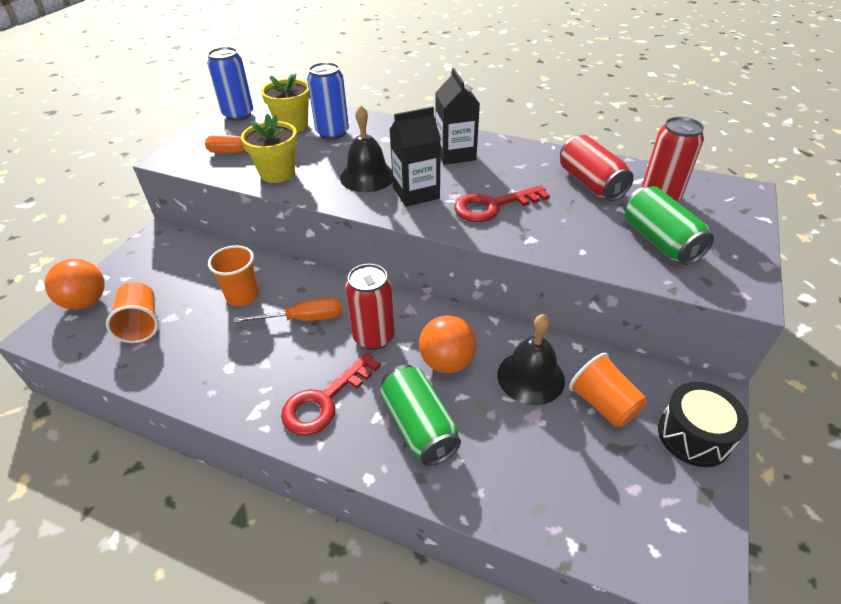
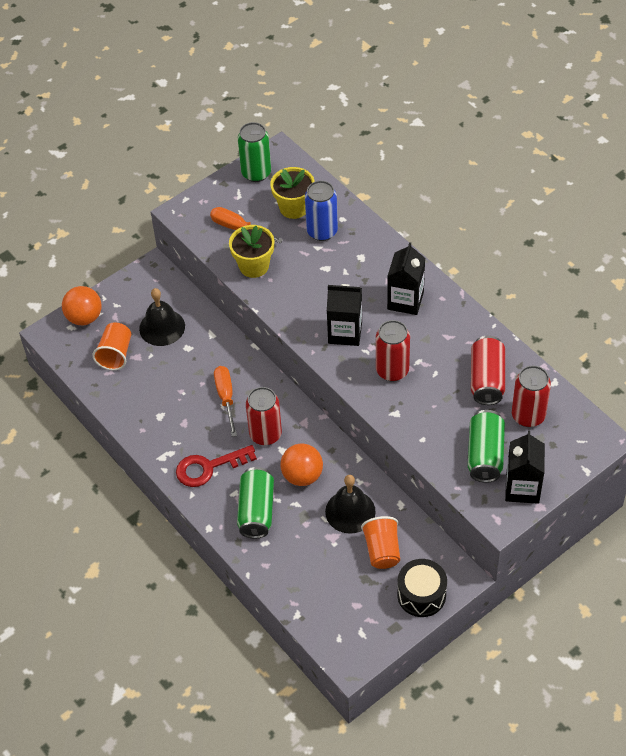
camera: 30 degrees right, 10 degrees up
(238, 115) = (256, 173): blue can -> green can
(242, 296) = (192, 358): orange cup -> none
(304, 319) = (226, 398): orange screwdriver -> orange screwdriver turned 120 degrees counterclockwise
(367, 176) = (319, 298): black bell -> black bell (162, 327)
(492, 206) = (392, 370): red key -> red can
(730, 255) = (522, 488): none -> black carton

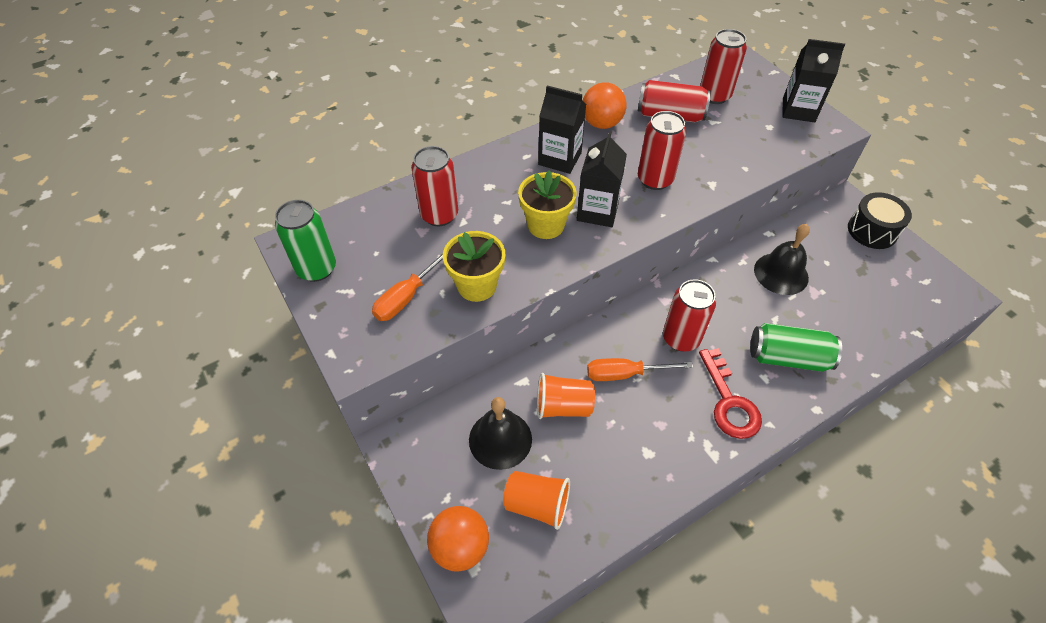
camera: 85 degrees left, 0 degrees up
(294, 207) = (391, 237): yellow flower pot -> yellow flower pot (546, 225)
(302, 476) = (737, 309): orange ball -> orange ball (601, 123)
(322, 231) = (439, 215): blue can -> red can
(382, 550) = (826, 253): orange cup -> orange cup (563, 406)
(485, 455) = (762, 128): green can -> none

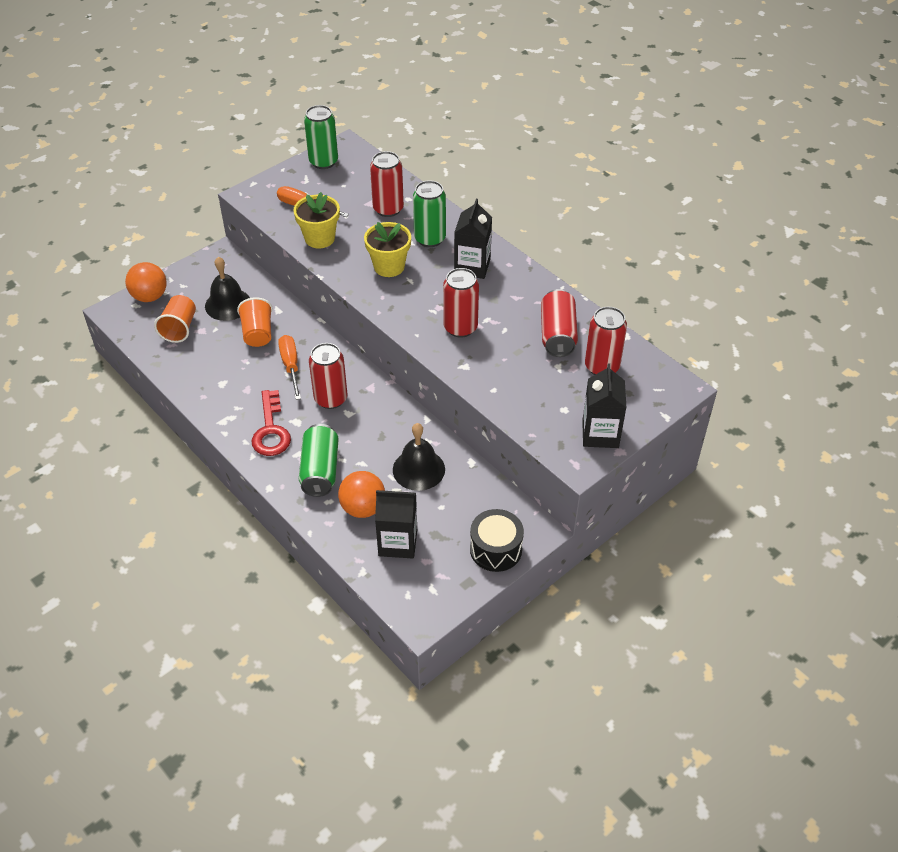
camera: 80 degrees right, 5 degrees down
(505, 185) = (430, 239): none -> green can
(597, 211) = (411, 295): black carton -> black carton (398, 542)
(601, 123) = (529, 288): orange ball -> orange ball (363, 508)
(729, 402) = (271, 430): red key -> red key turned 75 degrees counterclockwise

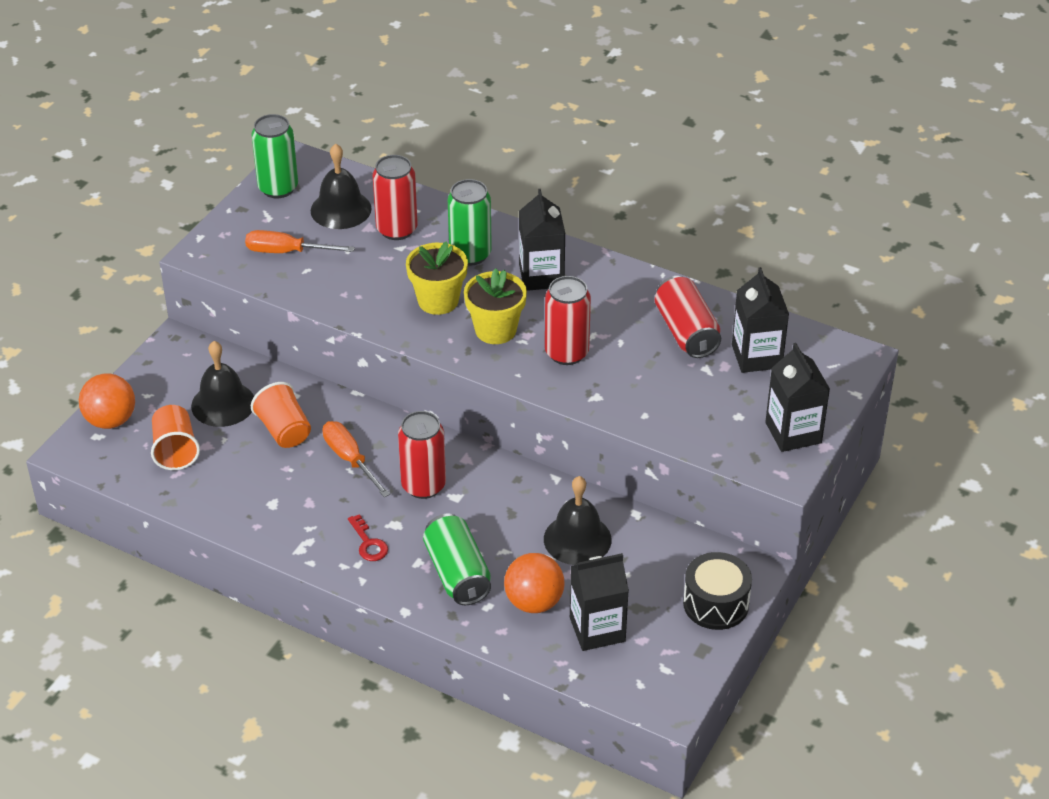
camera: 20 degrees left, 5 degrees down
(271, 430) = (368, 543): red key -> red key, size x0.56
(319, 238) = (329, 287): yellow flower pot -> yellow flower pot (495, 330)
(357, 186) = (341, 209): none -> black bell
(602, 367) = (756, 356): red can -> black carton

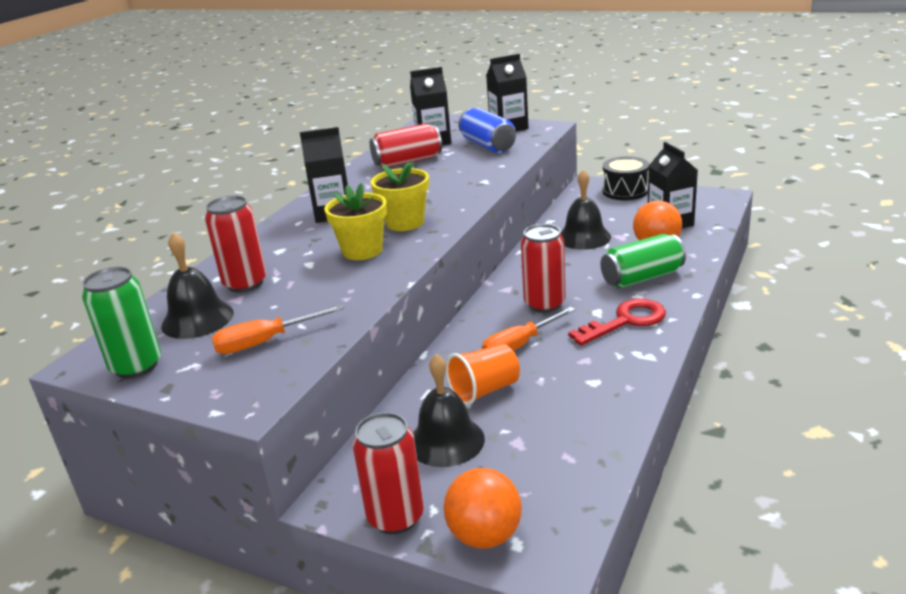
camera: 90 degrees left, 15 degrees down
(175, 450) = (530, 465): orange cup -> none
(287, 252) = (265, 342): orange screwdriver -> orange screwdriver turned 60 degrees clockwise
(368, 543) = (626, 321): red key -> red key, size x1.77
(470, 254) = (296, 244): green can -> none
(566, 353) = (433, 195): red can -> red can (395, 517)
(723, 407) = (487, 145): none -> blue can

